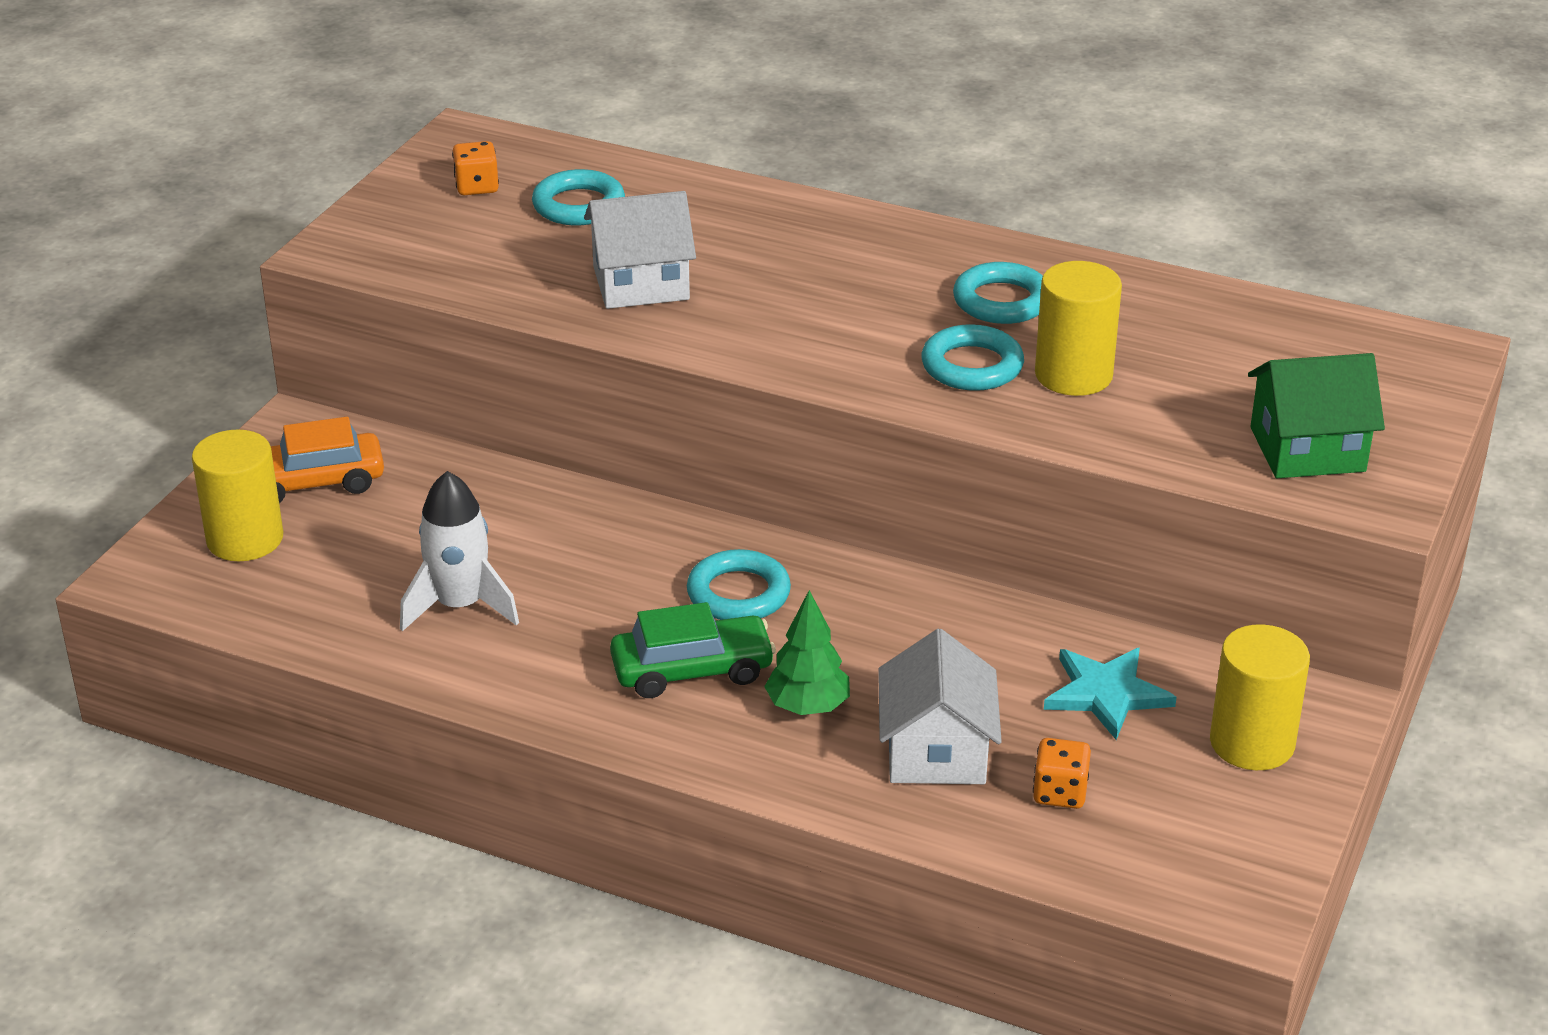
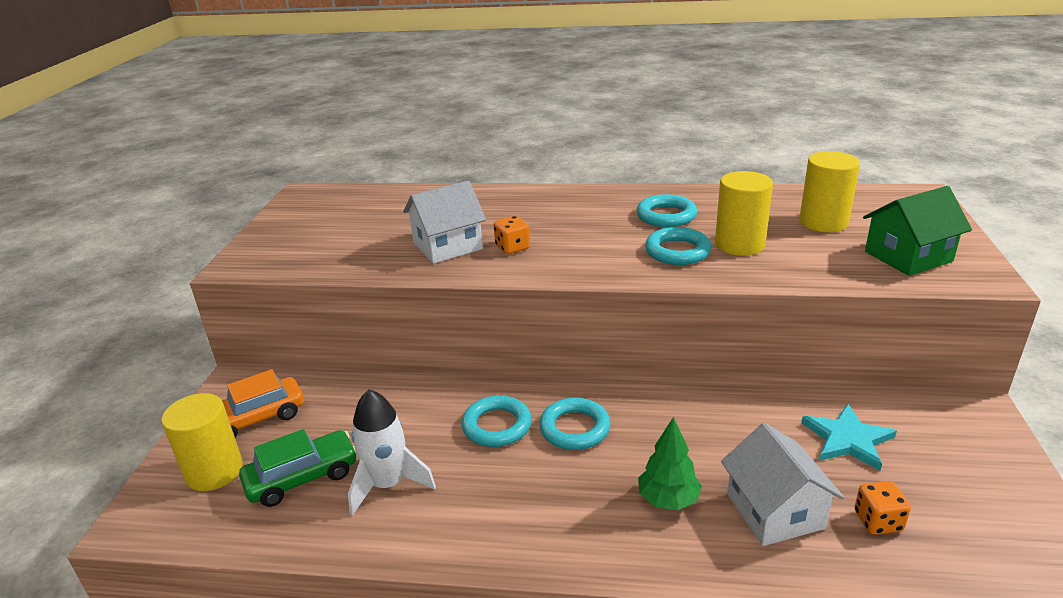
camera: 15 degrees left, 5 degrees down
(477, 187) = (321, 215): orange dice -> orange dice (512, 248)
(578, 205) = (388, 214): turquoise ring -> turquoise ring (497, 426)
(692, 670) = (574, 492): green car -> green car (302, 477)
(1252, 743) = (961, 450): yellow cylinder -> yellow cylinder (823, 222)

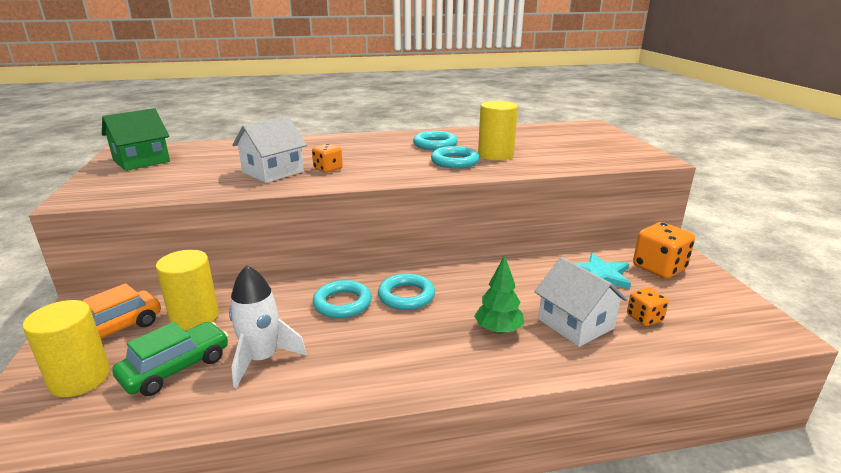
camera: 20 degrees left, 5 degrees down
(823, 222) = (542, 141): yellow cylinder -> yellow cylinder (195, 317)
(908, 256) = (606, 153): green house -> green house (141, 161)
(944, 443) = (659, 268): none -> orange dice

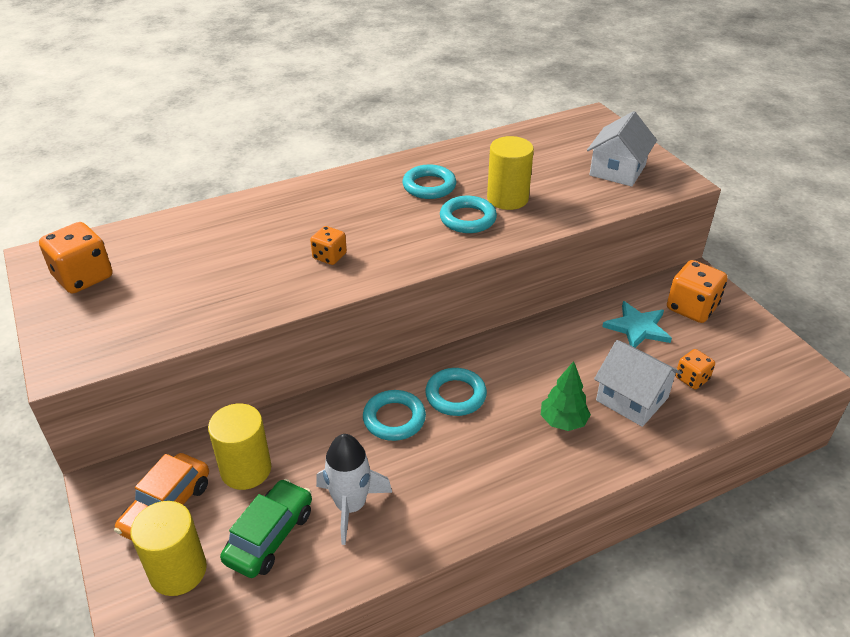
camera: 15 degrees left, 15 degrees up
(141, 161) = (83, 277): green house -> orange dice
(273, 172) = (267, 273): white house -> white house (617, 170)

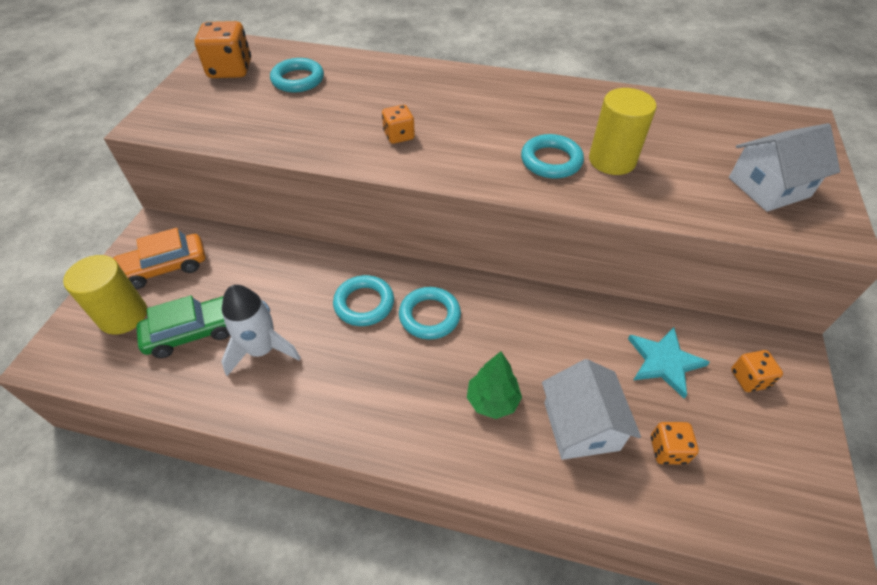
camera: 40 degrees right, 10 degrees up
(246, 470) = (232, 274): yellow cylinder -> none
(429, 186) = (551, 116): turquoise ring -> turquoise ring (298, 80)
(691, 308) = (749, 379): orange dice -> orange dice, size x0.58

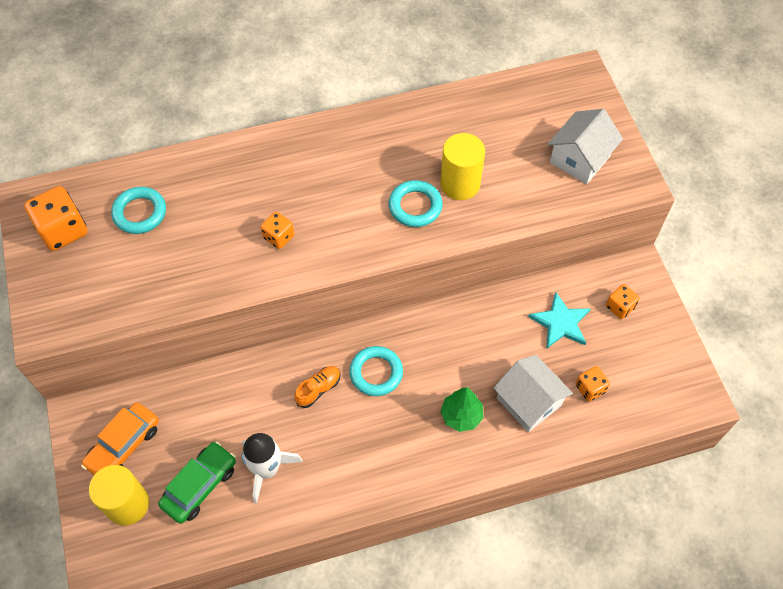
camera: 30 degrees left, 10 degrees up
(364, 304) = (318, 389): turquoise ring -> orange shoe

